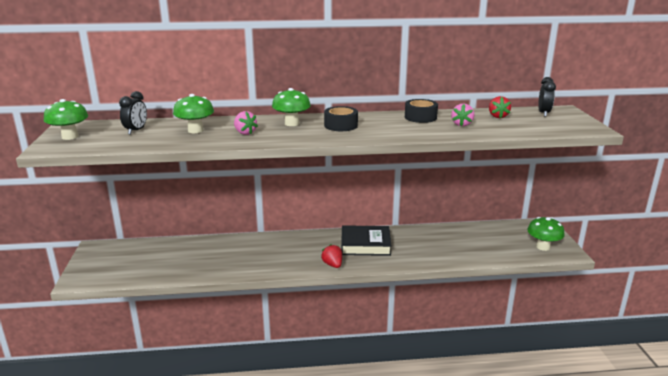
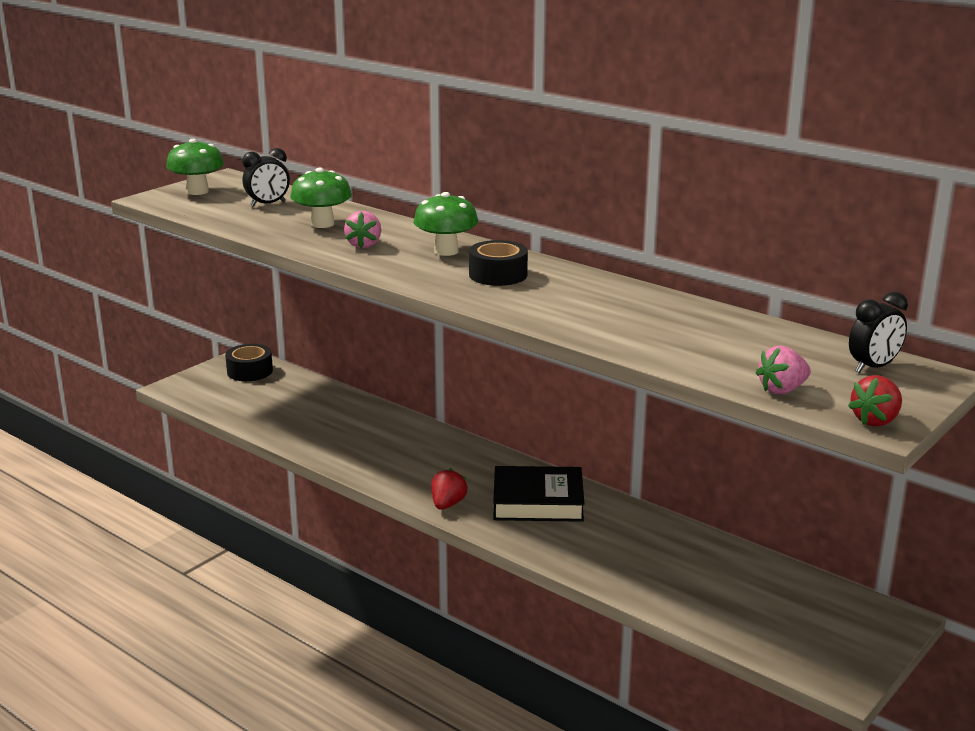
camera: 45 degrees right, 0 degrees up
(365, 244) = (538, 501): black book -> black book turned 45 degrees counterclockwise
(420, 117) = (640, 301): black tape -> black tape (250, 371)
(462, 124) = (672, 333): pink strawberry -> pink strawberry (782, 390)
(497, 116) = (770, 343): red strawberry -> red strawberry (875, 421)
(543, 247) = (814, 647): green mushroom -> none

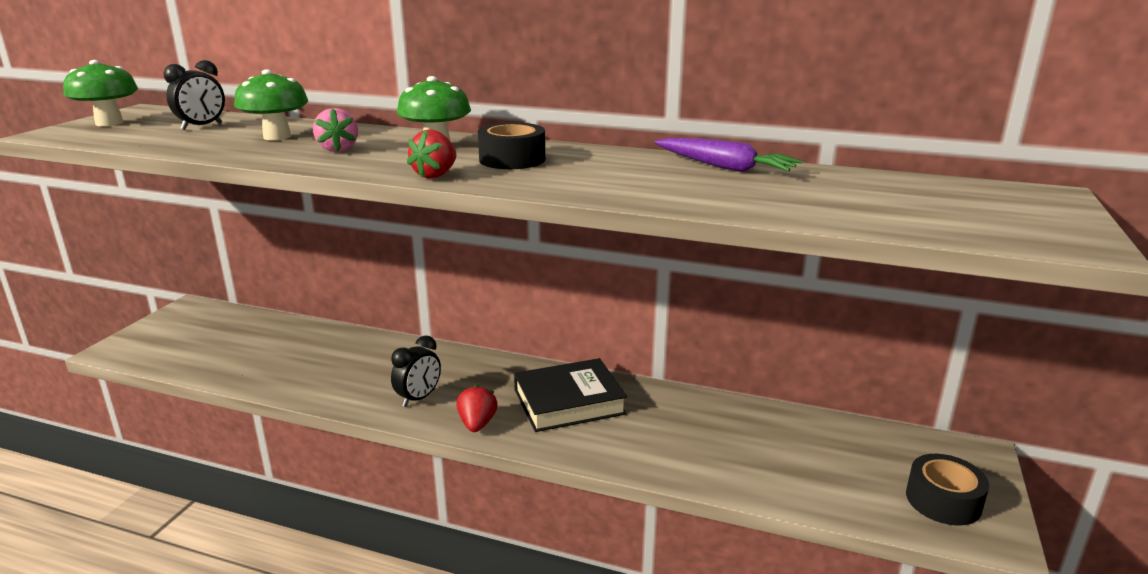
camera: 20 degrees left, 0 degrees up
(250, 371) = (200, 319): black tape -> black tape (943, 500)
(674, 307) = (724, 167): none -> purple carrot
(782, 390) = (936, 226): pink strawberry -> none
(873, 367) = (983, 194): black clock -> black clock (418, 398)
(875, 421) = (1071, 242): red strawberry -> red strawberry (435, 175)

